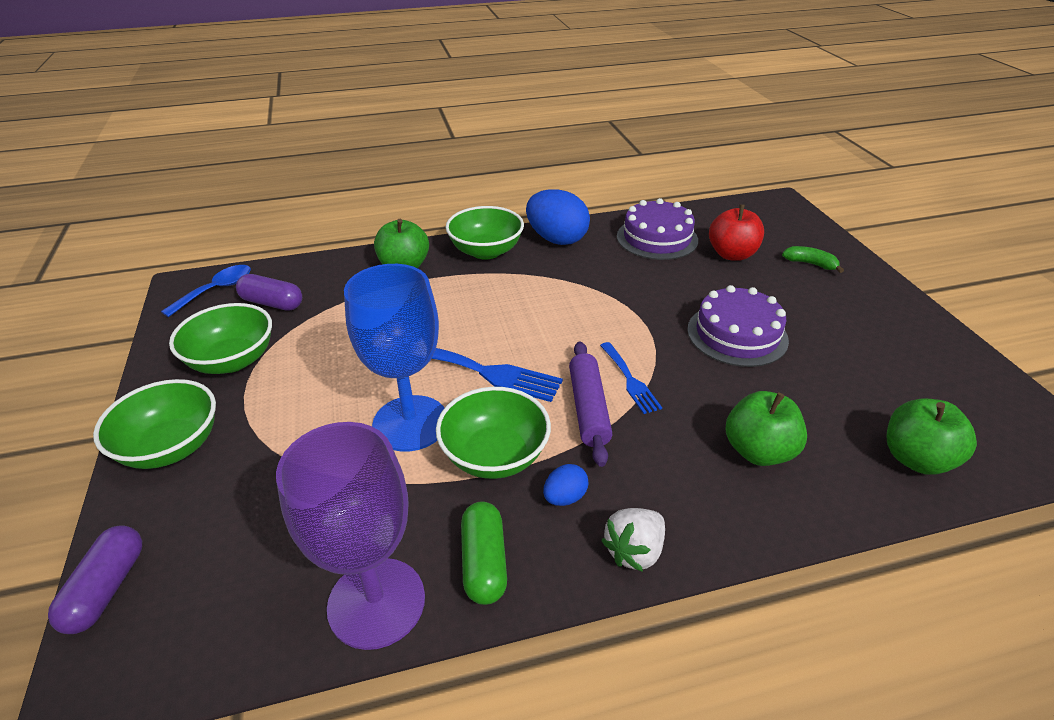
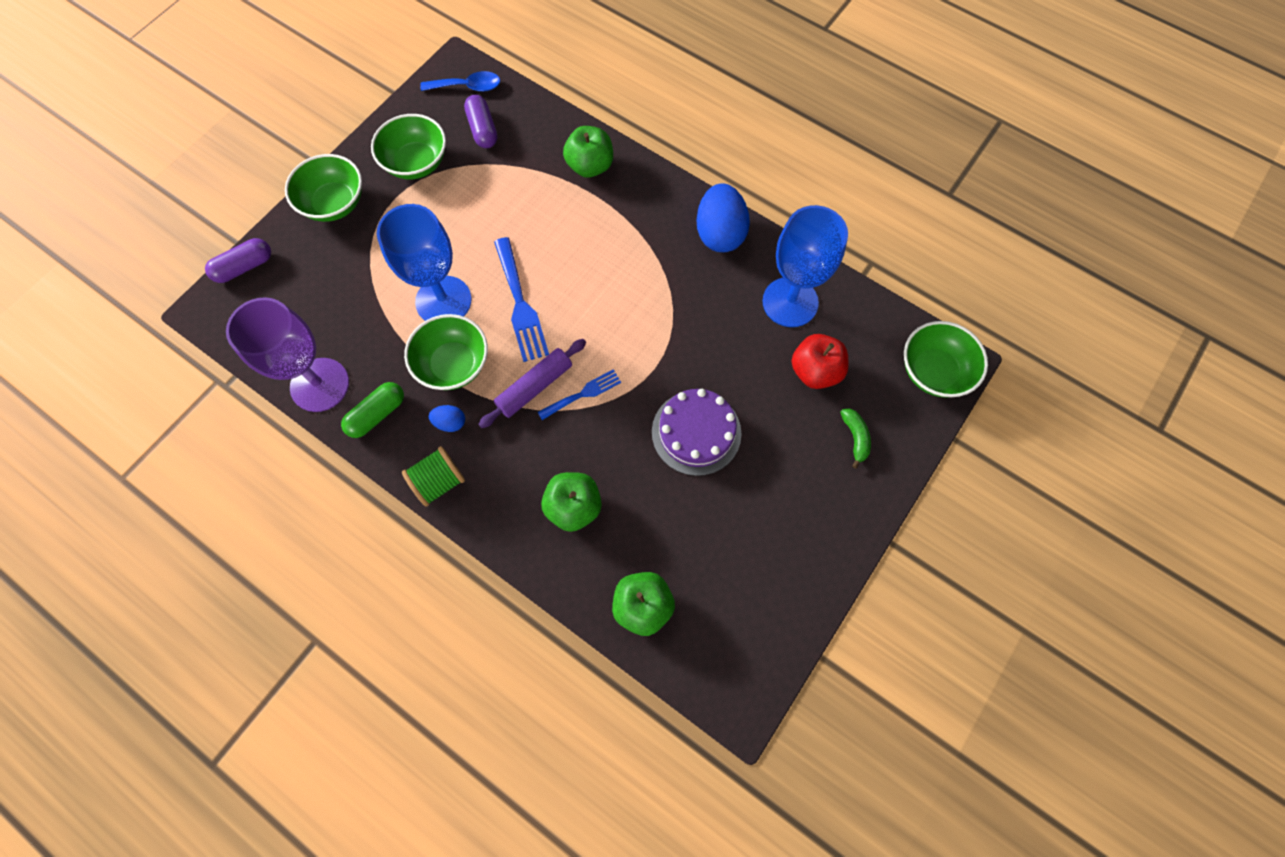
camera: 50 degrees right, 30 degrees up
(486, 251) = (658, 200): green bowl -> green bowl (934, 371)
(630, 380) = (583, 394): blue fork -> blue fork turned 150 degrees counterclockwise
(634, 551) = (439, 482): white strawberry -> green spool
(657, 238) = (790, 302): purple cake -> blue goblet

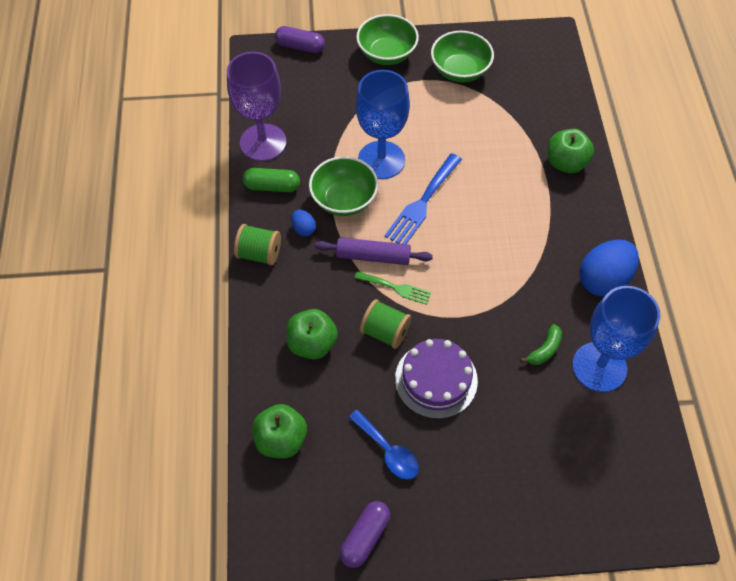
camera: 50 degrees right, 10 degrees down
(467, 87) = (544, 53): blue spoon -> blue spoon (388, 451)
(483, 129) = (523, 85): purple capsule -> purple capsule (365, 537)
(583, 394) = (396, 288): blue fork -> green fork
(617, 437) = (385, 332): none -> green spool
(815, 371) = (562, 425): red apple -> none
(855, 437) = (537, 493): green banana -> green banana (544, 350)
(934, 371) = (650, 513): green bowl -> none

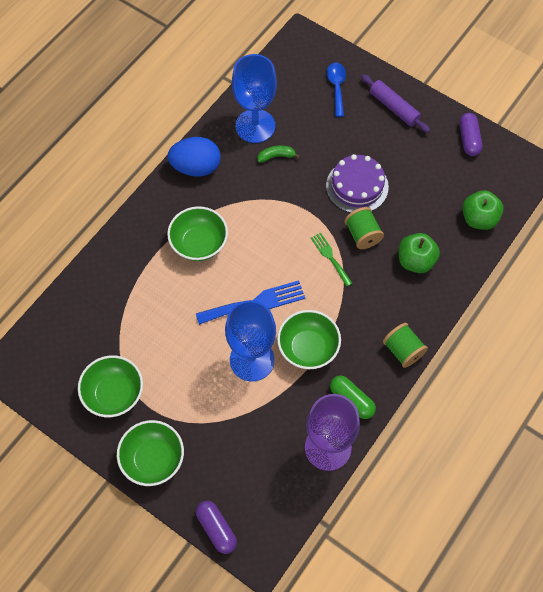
camera: 140 degrees left, 5 degrees up
(304, 229) = (356, 346): blue egg -> none
(365, 537) = (469, 139): purple capsule -> purple capsule turned 75 degrees counterclockwise
(373, 256) = (325, 290): purple rolling pin -> purple rolling pin (394, 108)
(388, 451) = (420, 170): blue spoon -> blue spoon (336, 87)
(521, 215) = (199, 243): none -> green bowl
(566, 163) = (127, 257): green apple -> none

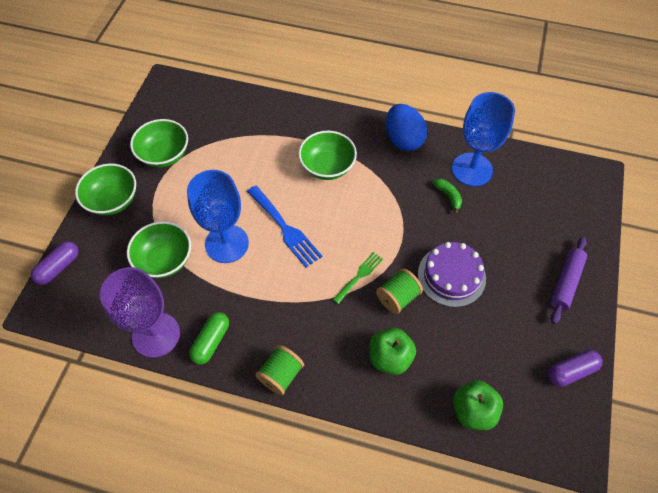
camera: 70 degrees right, 5 degrees down
(308, 348) = (254, 286): green bowl -> green bowl (164, 260)
(336, 87) = (557, 222): blue spoon -> none

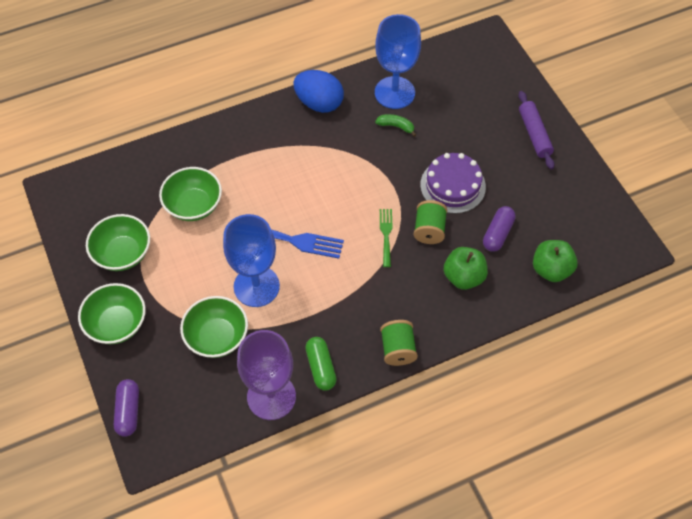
camera: 40 degrees left, 0 degrees up
(327, 167) = (278, 167): green bowl -> green bowl (194, 205)
(571, 371) = (589, 194): purple capsule -> purple capsule (497, 234)

